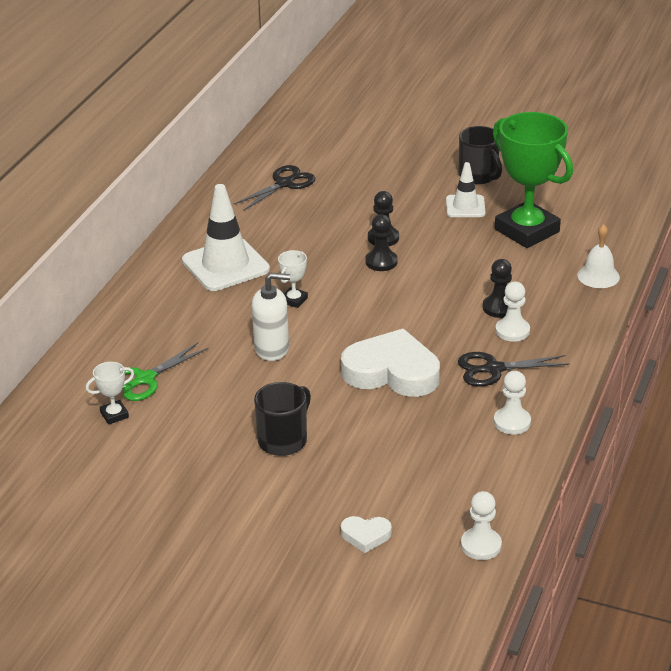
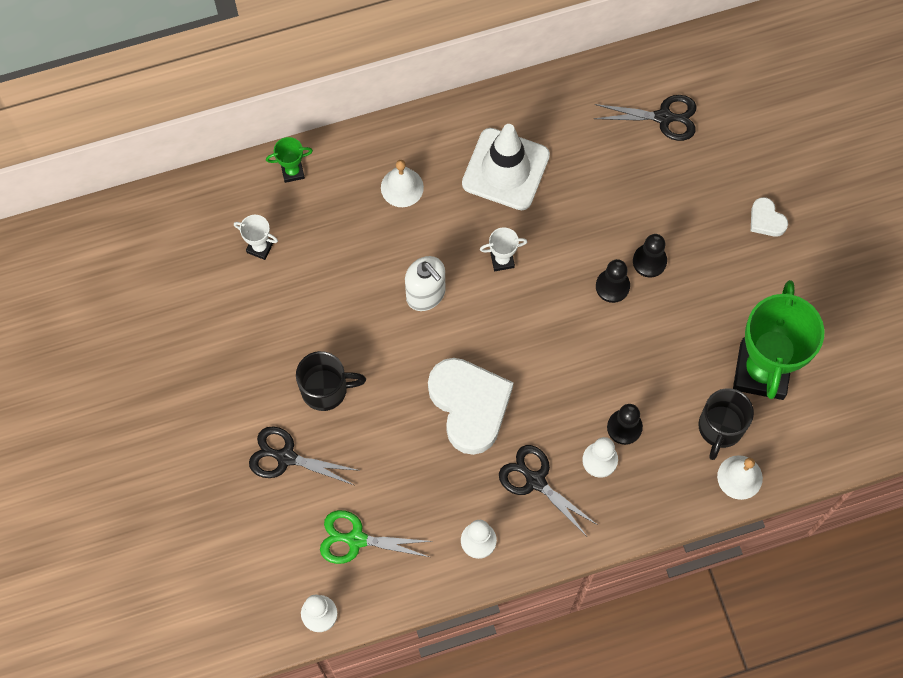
camera: 50 degrees right, 35 degrees up
(77, 366) = (292, 171): none -> green trophy
(145, 379) = (316, 233): green scissors -> green scissors (356, 539)
(169, 318) = (402, 187): none -> white bell
(315, 493) = (286, 457): none -> black scissors
(366, 535) = (268, 526): white heart -> white heart (766, 220)
(465, 206) = (756, 293): white traffic cone -> none
(479, 176) = (818, 269): black mug -> black mug (720, 428)

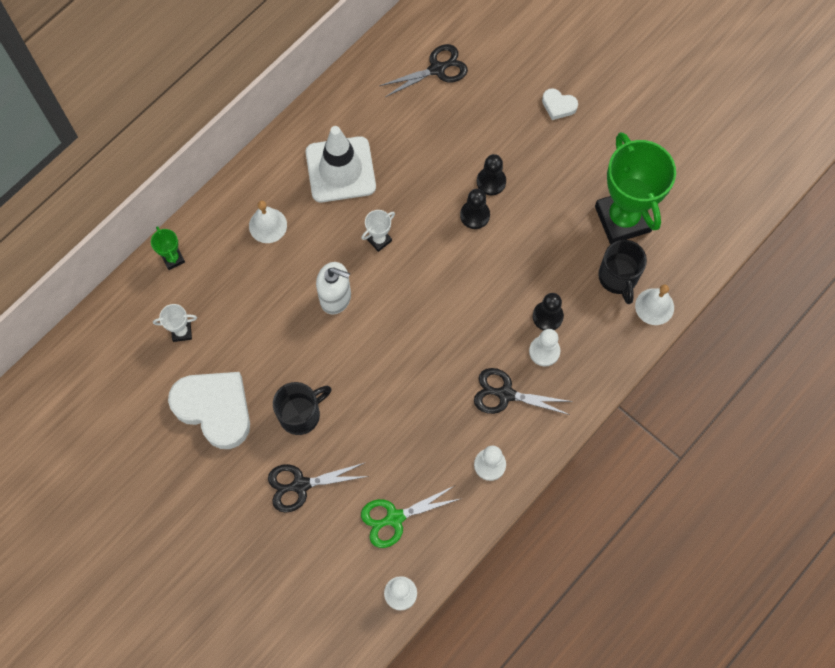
camera: 30 degrees left, 0 degrees up
(292, 171) = (173, 258): green trophy -> green trophy turned 75 degrees counterclockwise
(469, 406) = (421, 365): white heart -> white heart (215, 409)

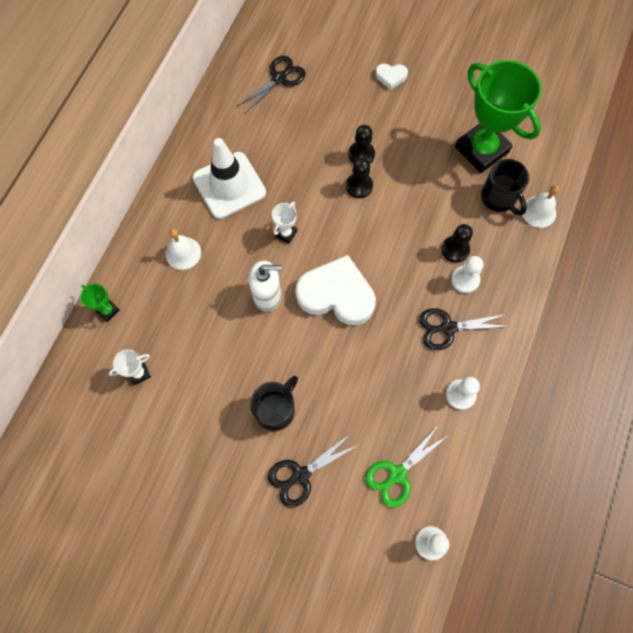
camera: 20 degrees left, 0 degrees up
(215, 409) = (195, 433): white heart -> white heart (336, 294)

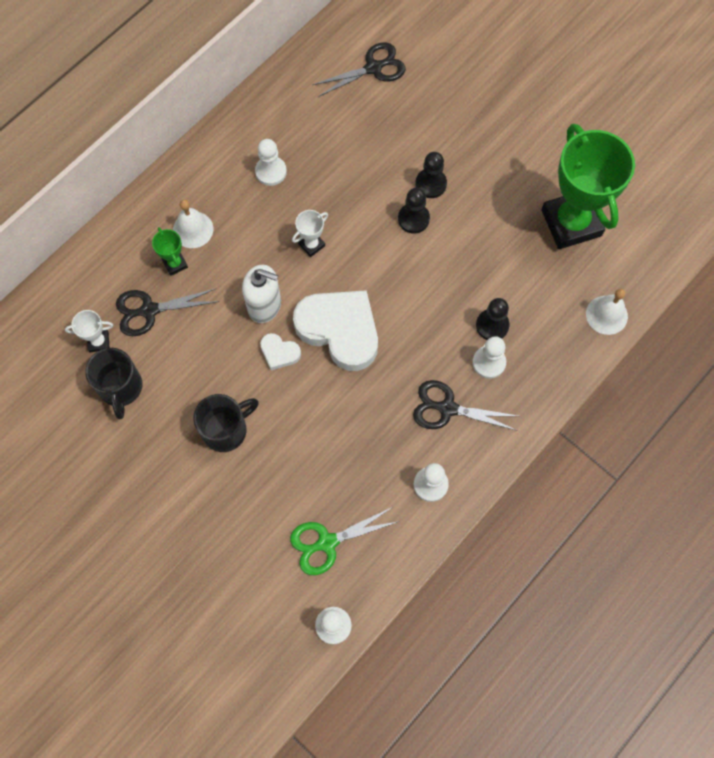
camera: 20 degrees right, 0 degrees up
(107, 310) = (91, 264): green trophy -> green trophy (175, 264)
(229, 185) = (271, 171): white traffic cone -> white pawn
(301, 475) = (225, 506): black scissors -> black scissors (149, 310)
(391, 77) = (501, 105): white heart -> white heart (279, 353)
(499, 198) = (567, 284): black mug -> black mug (121, 388)

